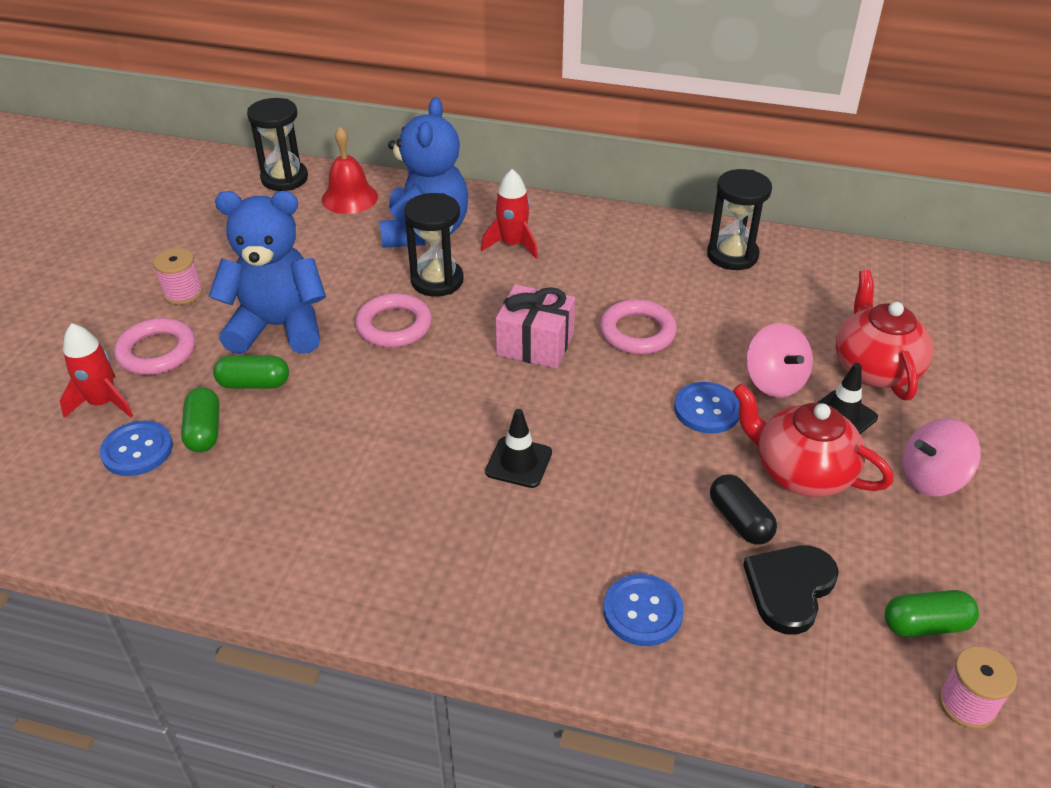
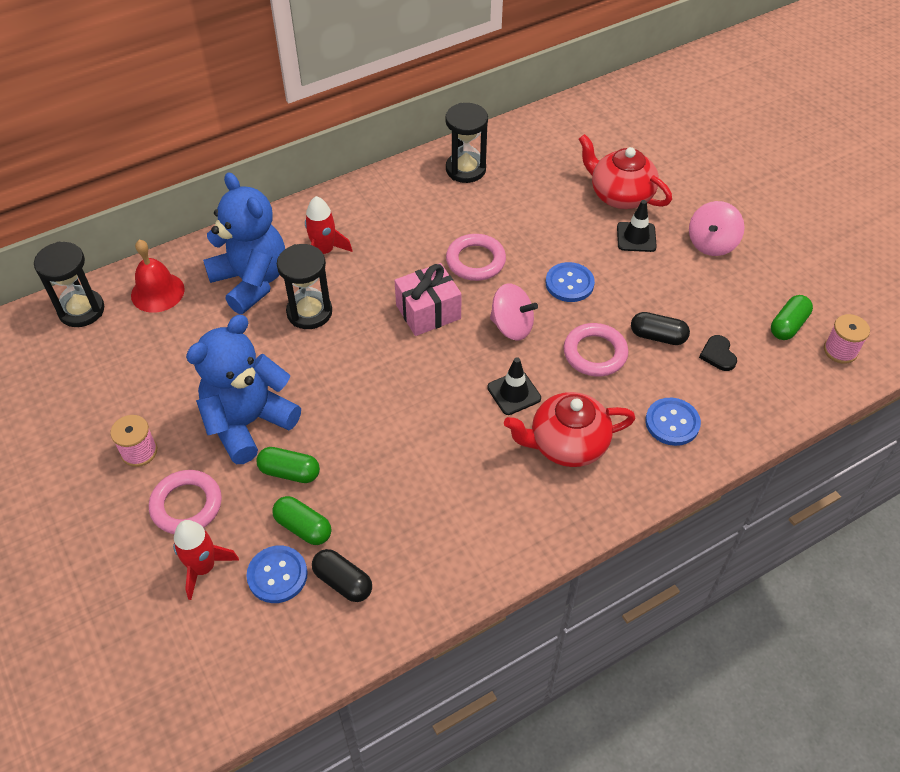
camera: 45 degrees left, 10 degrees up
(170, 495) = (343, 582): none -> black capsule
(254, 384) = (289, 472): green capsule -> green capsule turned 60 degrees clockwise
(394, 326) = (325, 364): pink ring -> pink ring (595, 353)
(774, 381) = (582, 240): pink spinning top -> pink spinning top (512, 326)
(789, 588) = (718, 354): black heart -> black heart, size x0.60
(801, 472) = (654, 286): red teapot -> red teapot (566, 444)

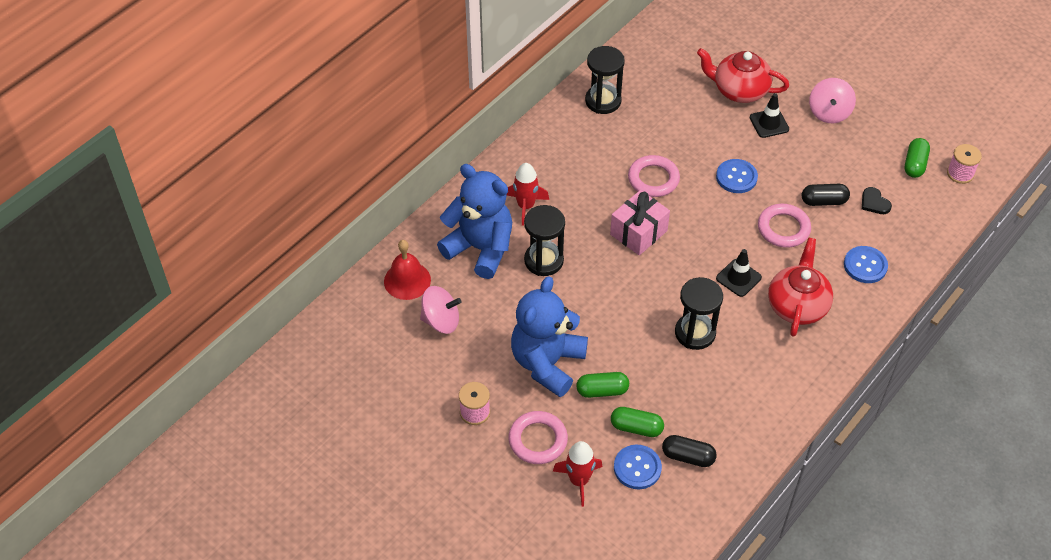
camera: 20 degrees left, 0 degrees up
(81, 310) = (352, 314): black hourglass -> black hourglass (695, 333)
(512, 326) = (710, 225): pink spinning top -> pink spinning top (441, 321)
(566, 444) = (797, 305): red teapot -> red teapot turned 135 degrees clockwise

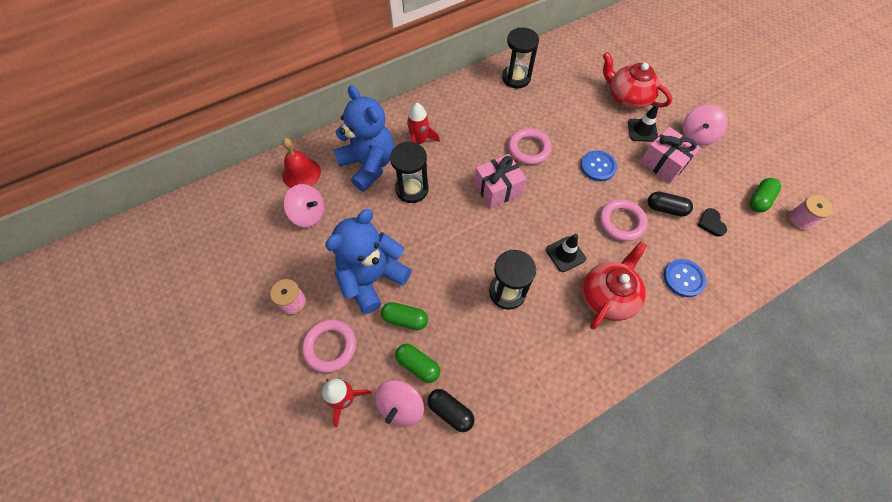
camera: 20 degrees right, 10 degrees up
(637, 468) = (401, 406): blue button -> pink spinning top
(804, 153) = (663, 163): none -> pink gift

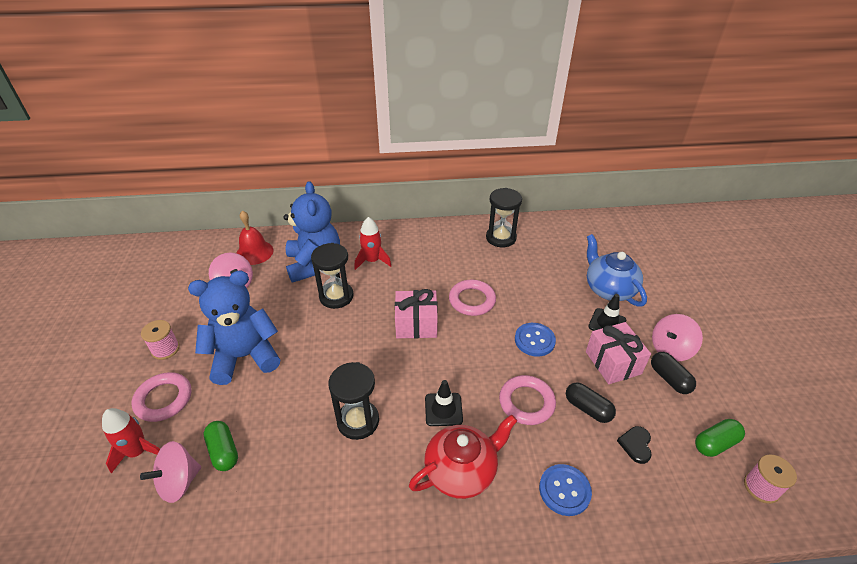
camera: 25 degrees right, 20 degrees down
(405, 319) = (245, 404): green capsule -> none
(450, 411) = (219, 511): black capsule -> black capsule (669, 379)
(627, 98) = (608, 289): red teapot -> blue teapot

